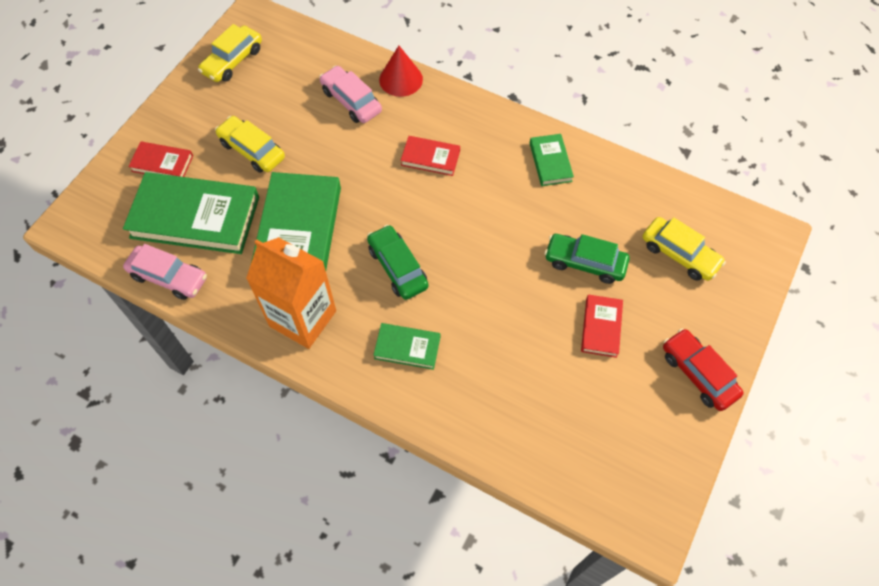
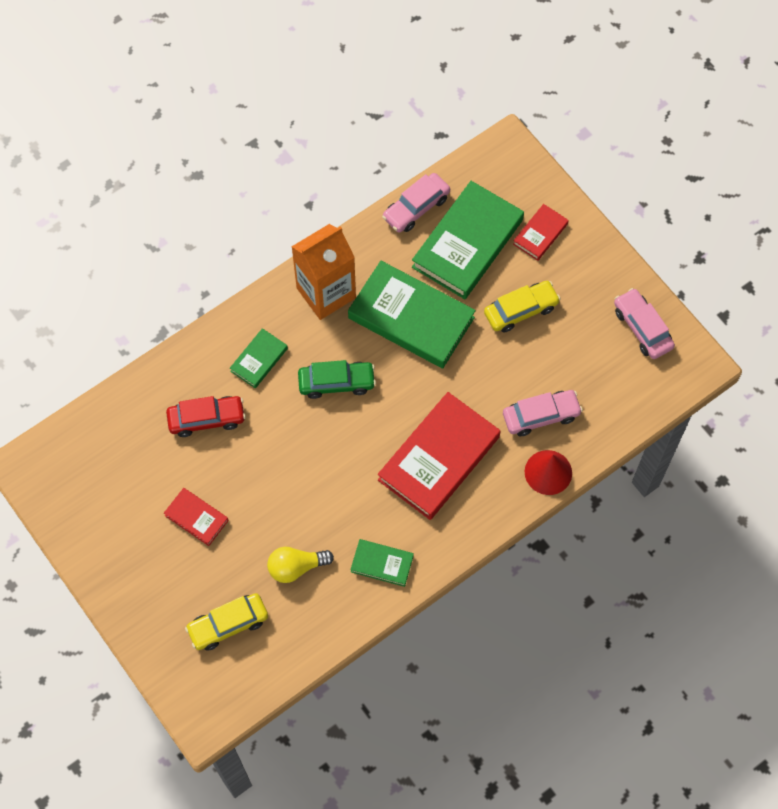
camera: 115 degrees right, 5 degrees up
(232, 61) = (642, 328): yellow car -> pink car
(430, 158) = (438, 458): red book -> red book, size x2.06
(585, 263) = (262, 537): green car -> none
(594, 224) = (296, 567): none -> yellow light bulb
(698, 374) = (116, 572): red car -> red car (206, 419)

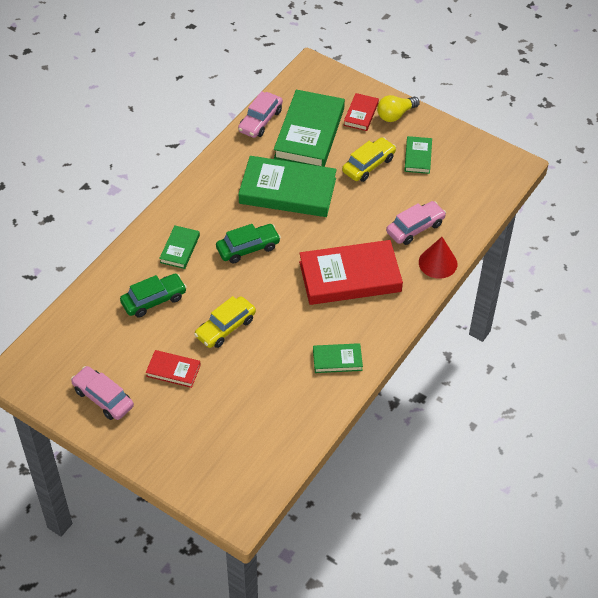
camera: 20 degrees left, 15 degrees down
(206, 419) = (154, 300): red car -> green car
(228, 624) = (230, 439): yellow car -> yellow car (225, 327)
(296, 567) = (269, 382): yellow light bulb -> yellow light bulb (395, 115)
(326, 293) = (214, 192): orange carton -> none
(438, 458) = (350, 276): red book -> red book turned 60 degrees clockwise
(584, 317) = (418, 157): none -> green book
(642, 328) = (463, 153): pink car -> pink car (103, 398)

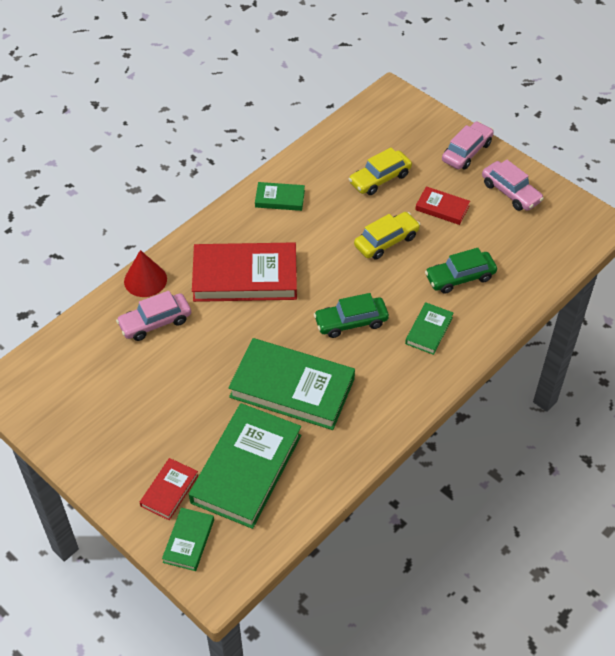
camera: 170 degrees left, 0 degrees up
(260, 121) = (308, 498): pink car -> pink car (466, 152)
(368, 165) = (183, 411): yellow car -> yellow car (380, 179)
(395, 115) = (123, 483): yellow light bulb -> none
(418, 157) = (117, 414): green book -> green book (188, 541)

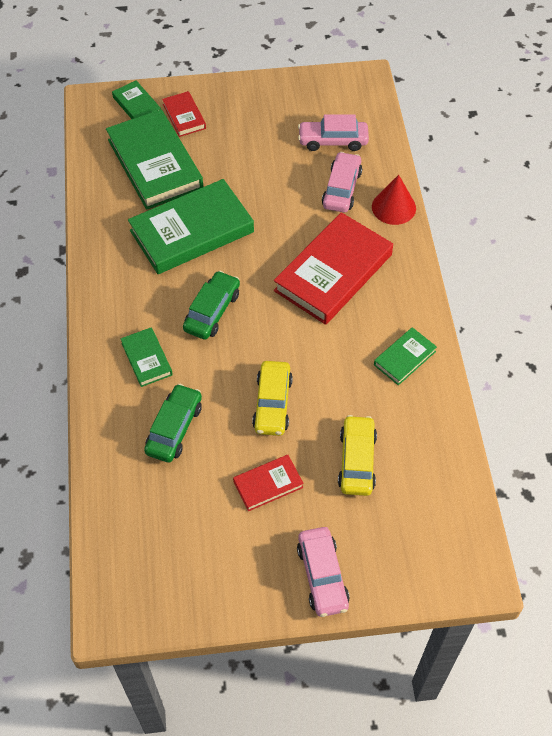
camera: 130 degrees right, 5 degrees up
(510, 192) = (228, 567): pink car -> pink car (333, 141)

